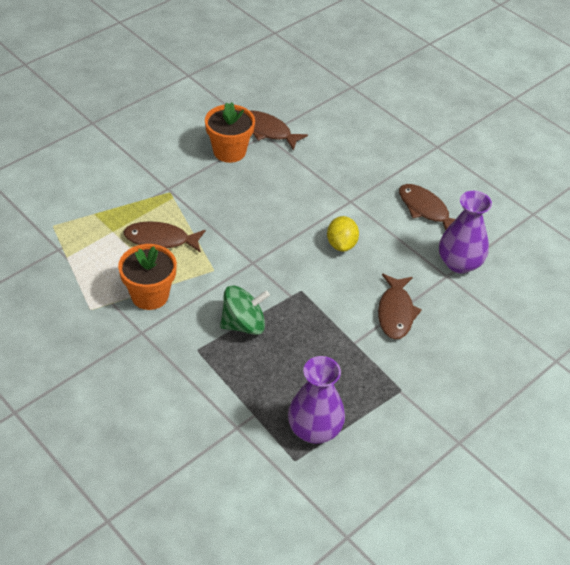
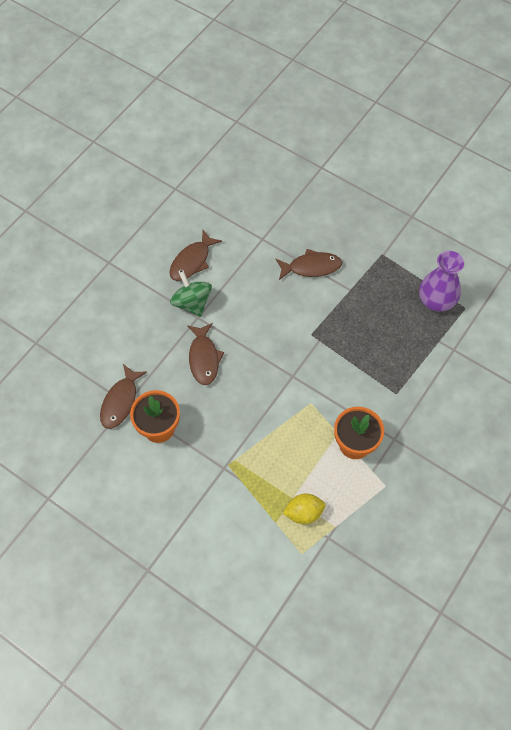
camera: 100 degrees left, 15 degrees up
(160, 240) = (290, 454): brown fish -> brown fish (204, 358)
(244, 324) = (359, 367): green spinning top -> green spinning top (192, 303)
(341, 244) = (251, 315): yellow lemon -> yellow lemon (303, 513)
(459, 263) = (246, 232): purple vase -> none

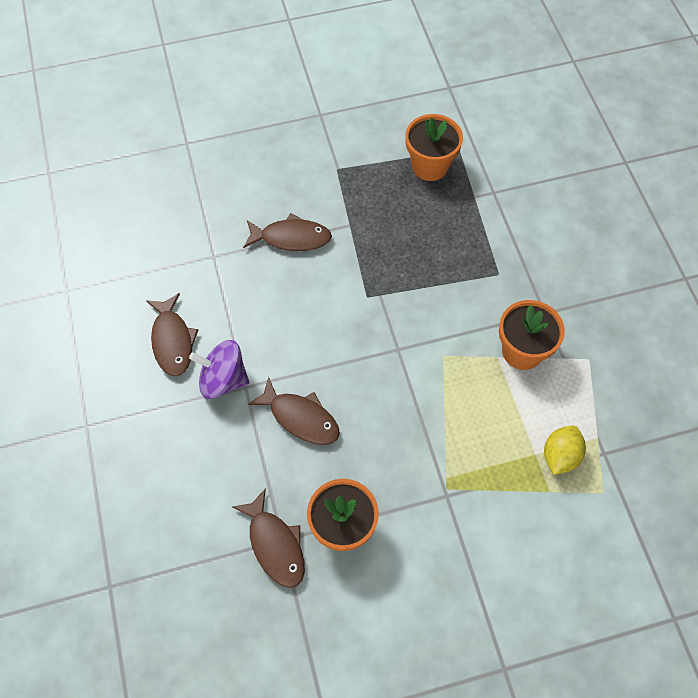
camera: 50 degrees left, 0 degrees up
(192, 303) = (223, 379): green spinning top -> purple spinning top
(311, 267) = (291, 238): brown fish -> brown fish turned 60 degrees clockwise
(436, 301) = (430, 166): purple vase -> orange flower pot

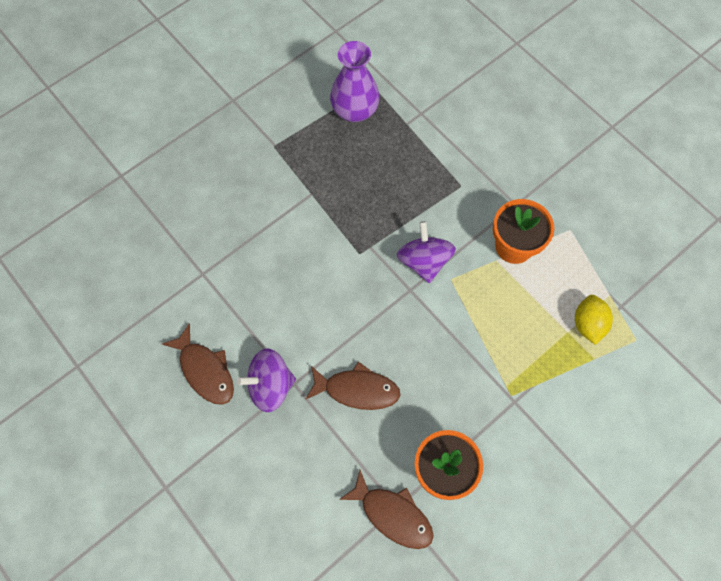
camera: 25 degrees left, 5 degrees up
(291, 238) = (265, 227): brown fish -> none
(425, 329) = (424, 261): none -> purple spinning top
(430, 166) = (355, 110): orange flower pot -> purple vase

